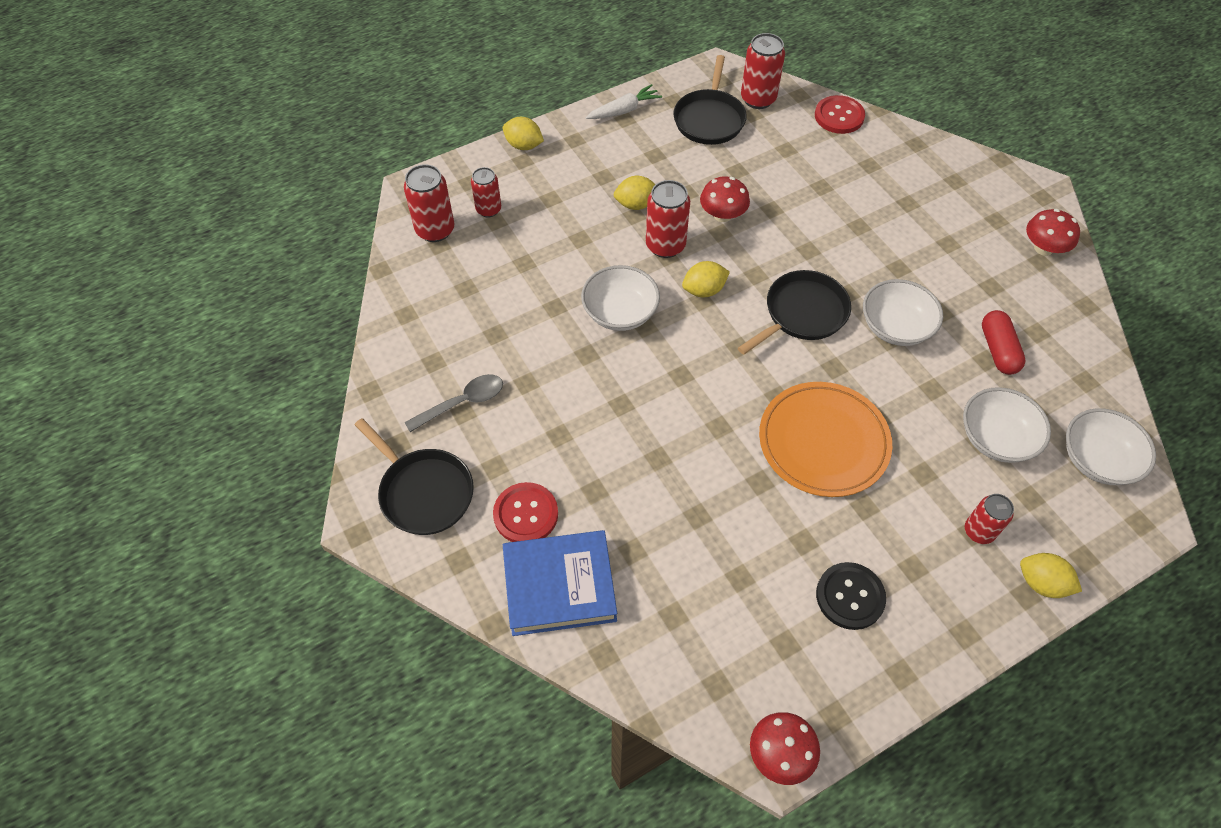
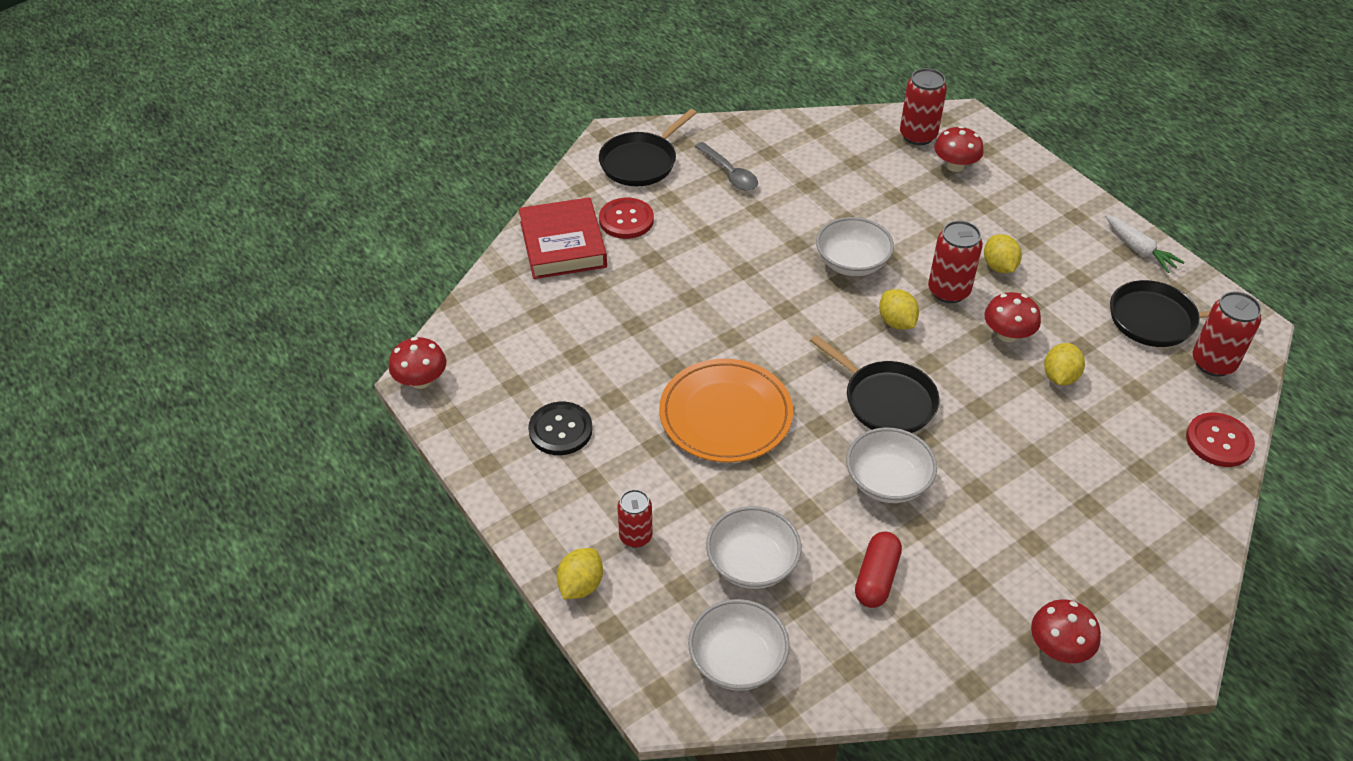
camera: 85 degrees right, 10 degrees down
(488, 209) = (955, 166): red can -> red mushroom
(524, 145) = (1052, 180): yellow lemon -> yellow lemon (1060, 377)
(559, 586) = (563, 244): blue book -> red book
(998, 350) = (876, 578): red capsule -> red capsule turned 60 degrees counterclockwise

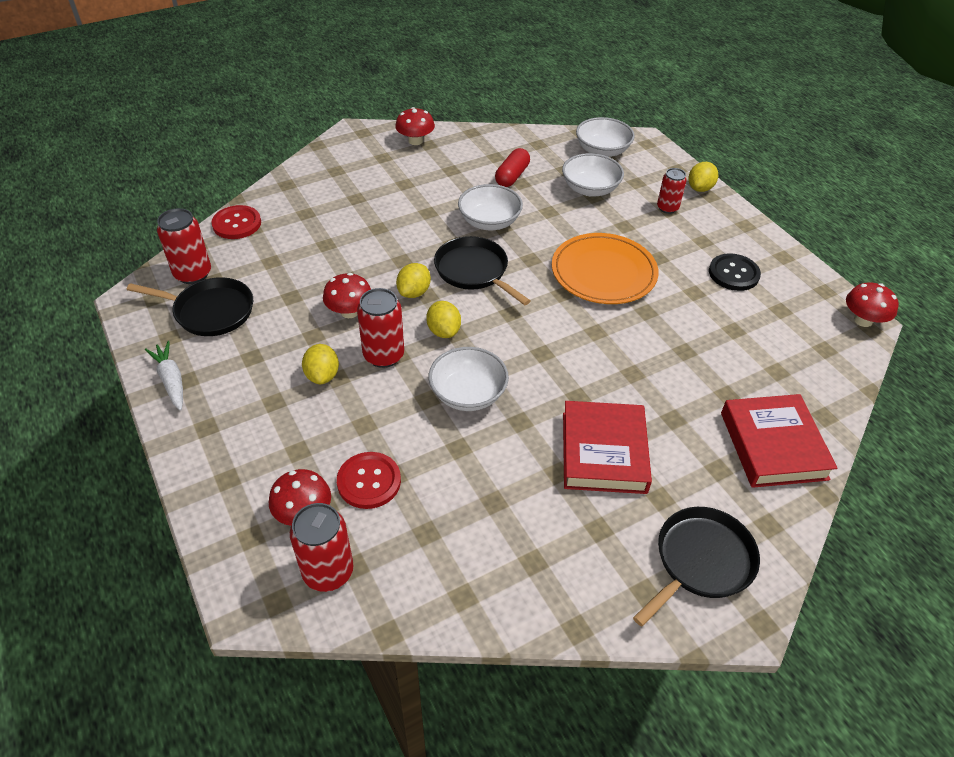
camera: 175 degrees left, 0 degrees up
(626, 220) = (708, 471): red button -> red button (369, 481)
(718, 226) = (603, 452): none -> red book
(730, 173) = (586, 530): grey spoon -> none
(1060, 377) = (325, 275): yellow lemon -> yellow lemon (414, 292)

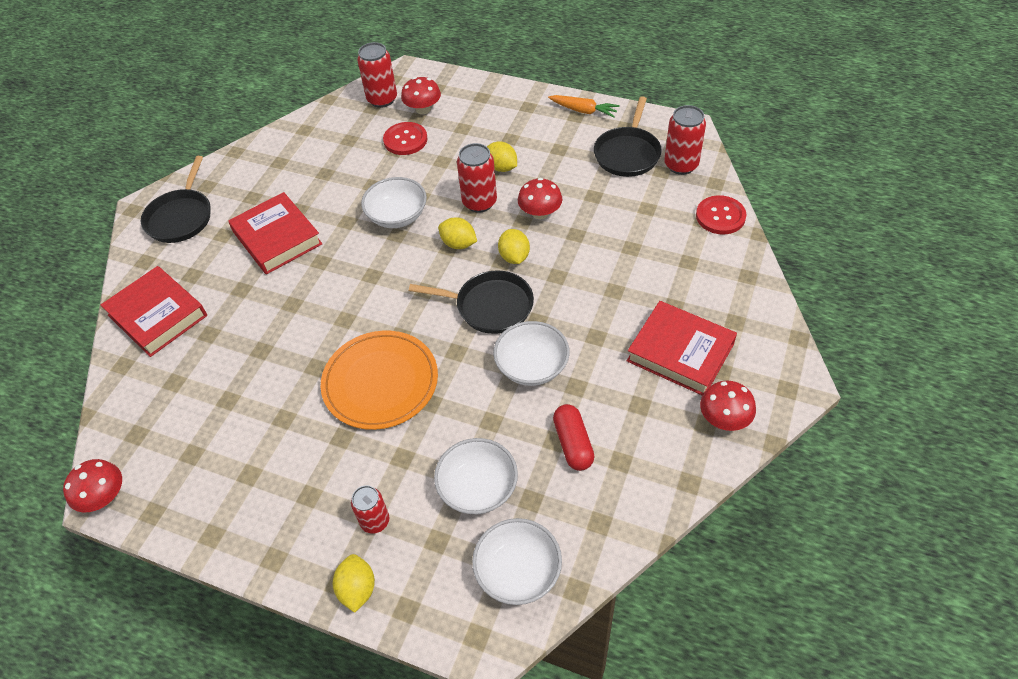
camera: 145 degrees right, 5 degrees up
(171, 380) = (583, 111): white carrot -> orange carrot
(210, 311) = (627, 153): black pan -> black pan turned 45 degrees counterclockwise
(391, 176) = (680, 352): none -> red book
(733, 273) = (256, 470): black button -> none

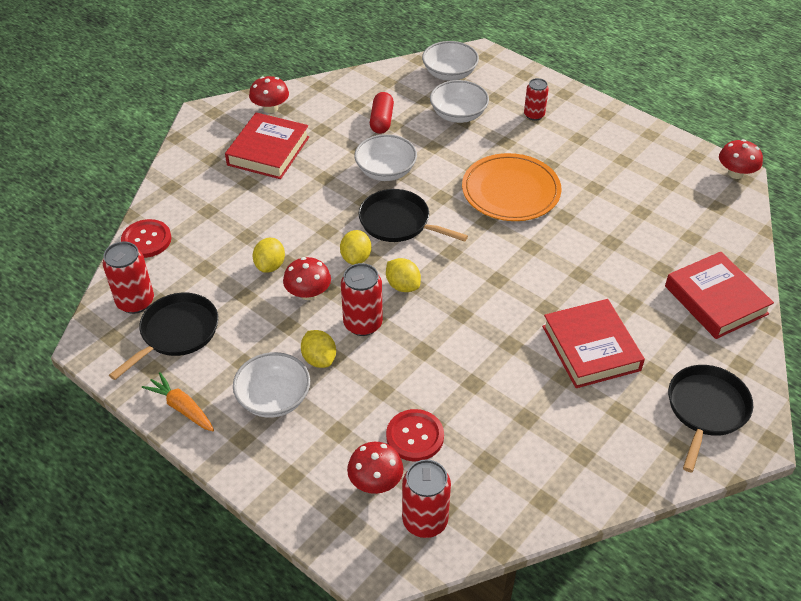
camera: 165 degrees left, 5 degrees down
(357, 589) = (552, 88): yellow lemon -> yellow lemon (270, 265)
(397, 216) = (455, 335): white bowl -> white bowl (274, 398)
(680, 352) = (268, 151): red book -> red book turned 60 degrees clockwise

